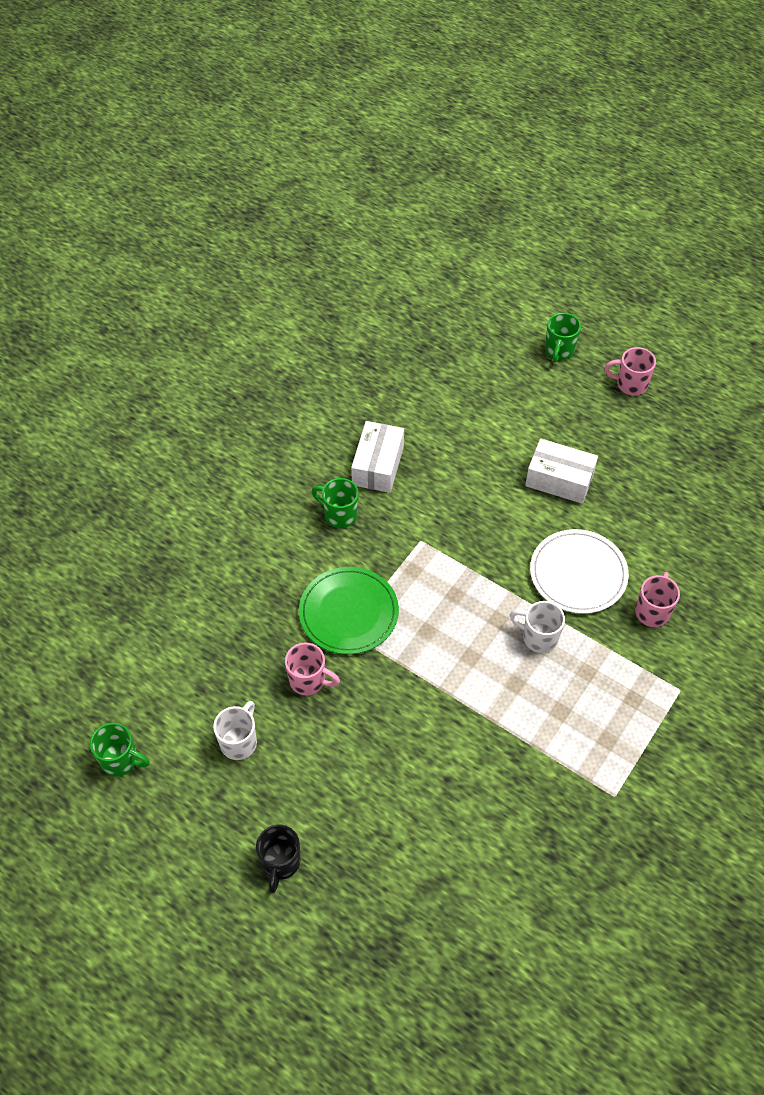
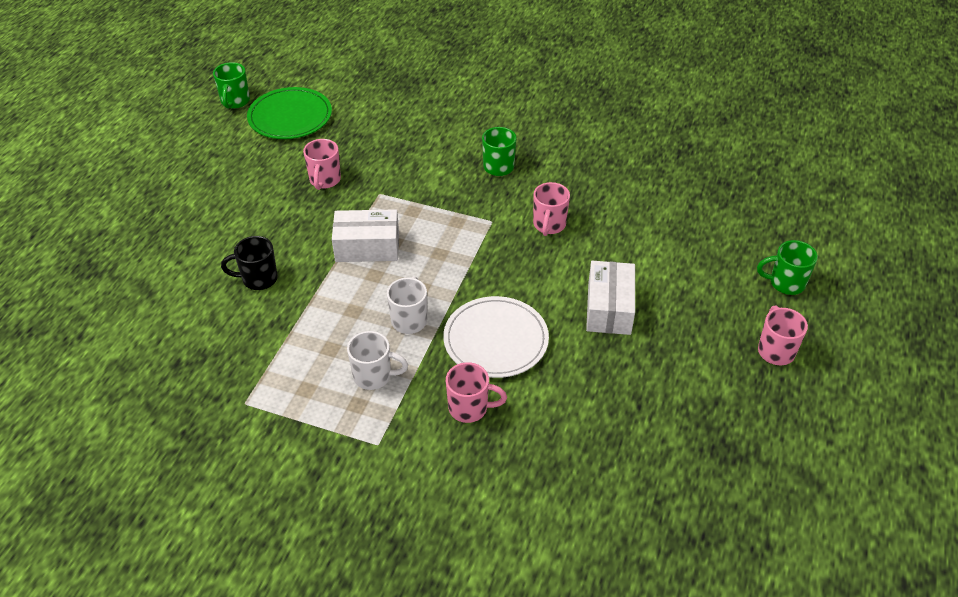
camera: 75 degrees right, 10 degrees down
(239, 742) = (260, 155): white mug -> white mug (374, 376)
(280, 863) = (158, 197): black mug -> black mug (258, 279)
(348, 612) = (398, 190): green plate -> green plate (290, 117)
(378, 465) = (564, 179): white box -> white box (367, 247)
(440, 495) = (549, 225): none -> pink mug

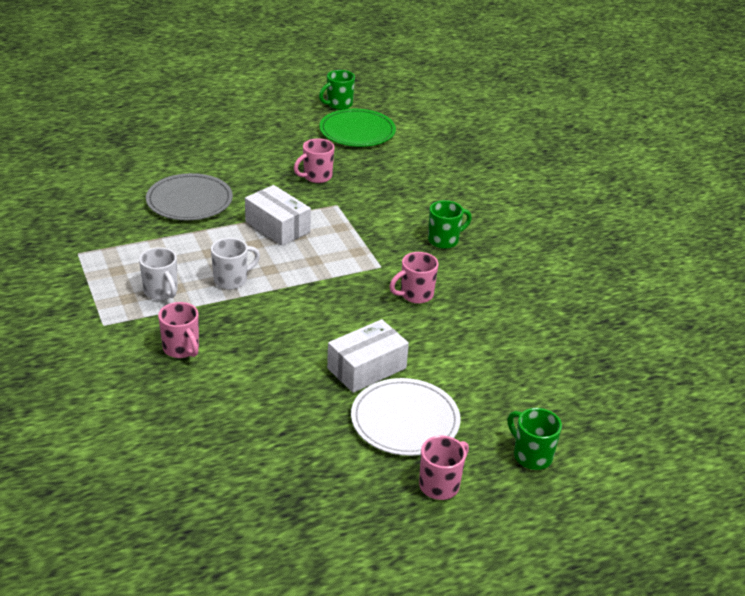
camera: 45 degrees right, 10 degrees down
(258, 279) = (189, 201): black mug -> grey plate
(495, 340) = (262, 328): white plate -> white plate (405, 420)

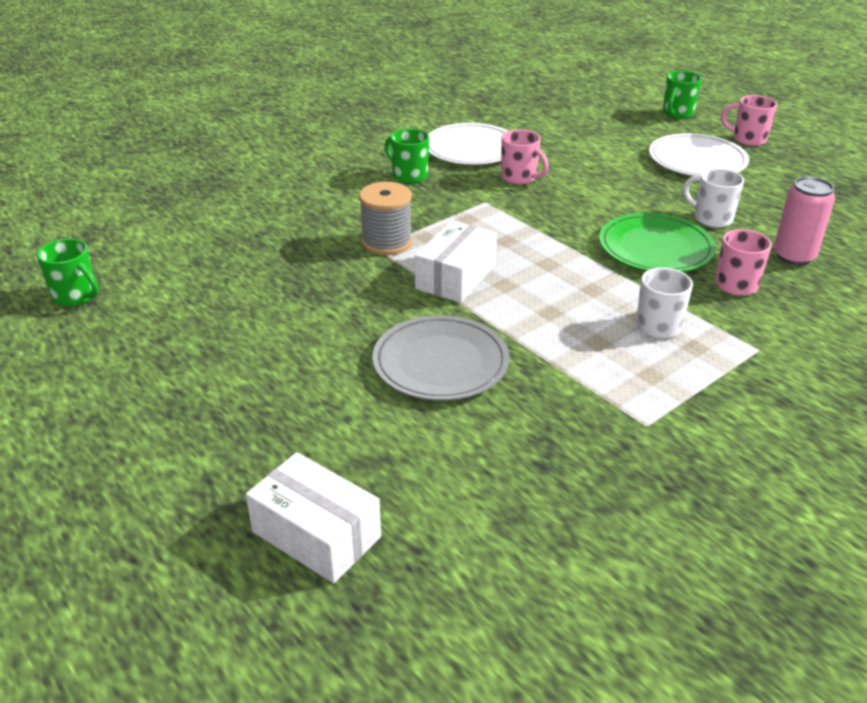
camera: 105 degrees left, 0 degrees up
(197, 400) = (793, 256): none -> pink can
(232, 280) = (591, 283): white mug -> white mug (711, 218)
(316, 177) = (313, 274): pink mug -> none
(341, 210) = (386, 242): none -> grey spool
(357, 131) = (165, 266): green plate -> green plate (655, 248)
(366, 368) = (652, 184): white box -> white box (316, 534)
(487, 284) = (471, 148): none -> white plate

